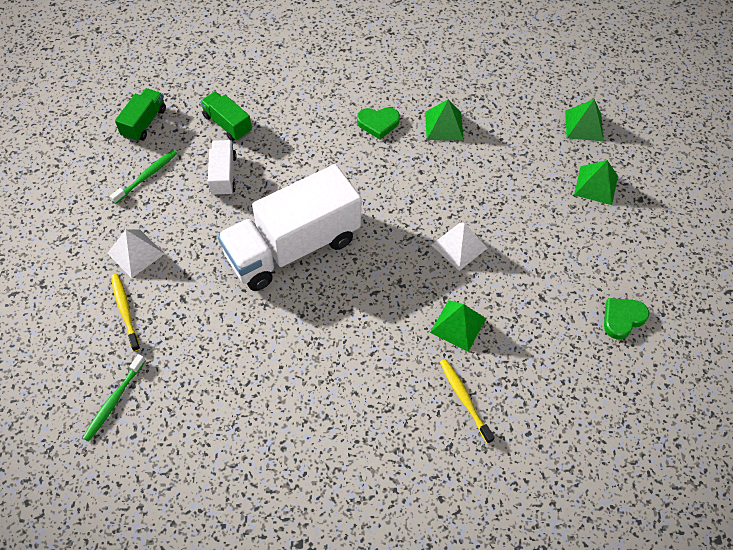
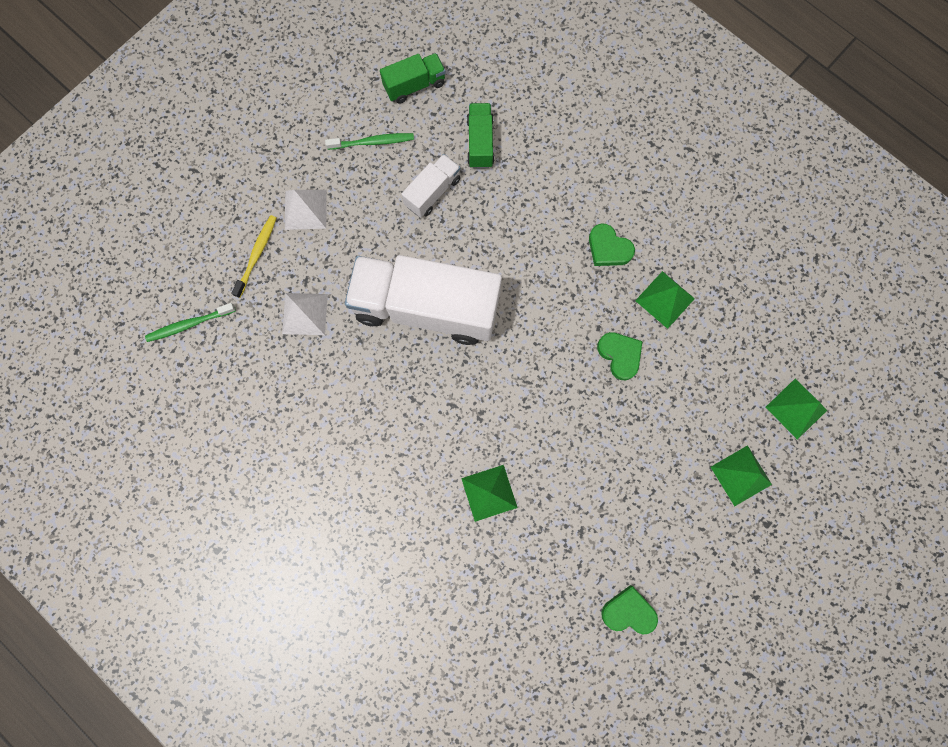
camera: 45 degrees right, 20 degrees up
(451, 176) = (620, 355): none -> green heart
(459, 246) = (560, 425): white pyramid -> white pyramid (304, 314)
(464, 399) = (433, 556): yellow toothbrush -> none

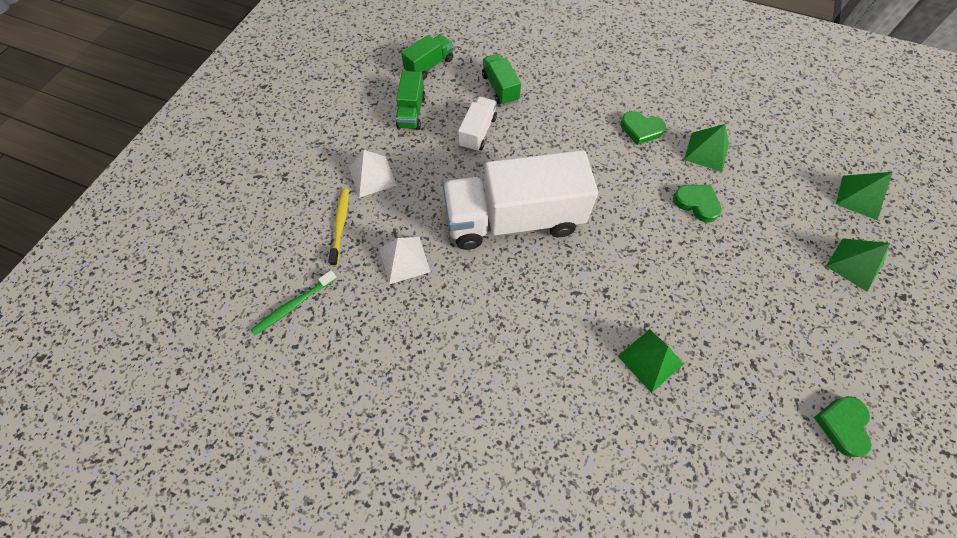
camera: 20 degrees left, 15 degrees down
(373, 142) = (411, 112): green toothbrush -> green truck
(628, 611) = (842, 425): green heart -> green heart turned 60 degrees counterclockwise

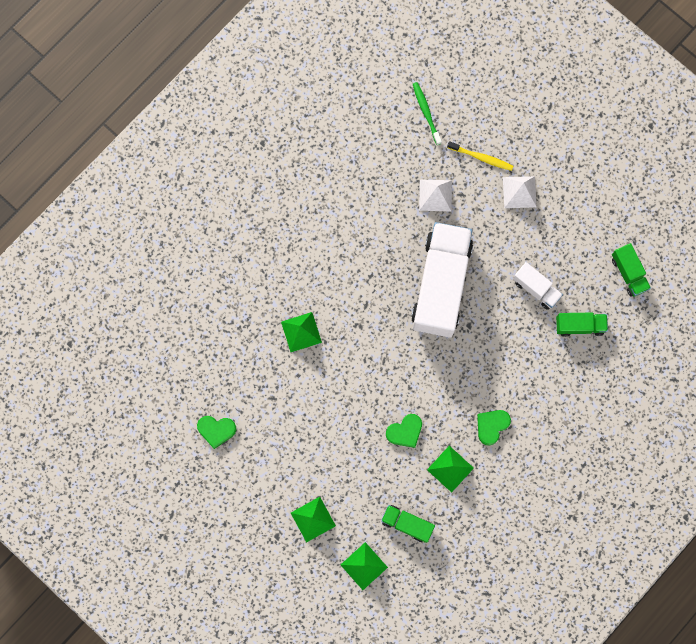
camera: 110 degrees right, 15 degrees up
(411, 112) = (577, 241): green truck -> green truck (407, 524)
(842, 425) = (216, 430): green heart -> green heart turned 150 degrees clockwise

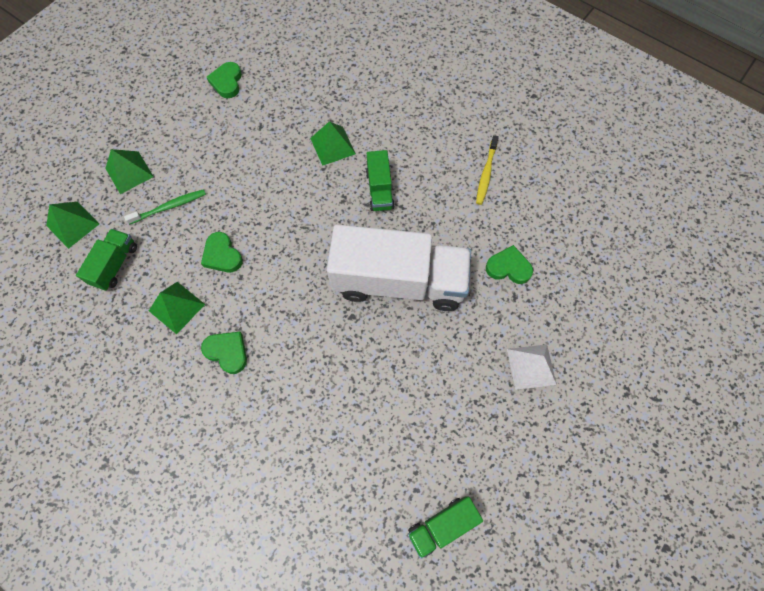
camera: 85 degrees right, 10 degrees down
(426, 112) = (608, 250): green toothbrush -> green toothbrush (169, 207)
(435, 195) = (508, 267): white pyramid -> green heart
(481, 158) = (566, 317): yellow toothbrush -> yellow toothbrush (486, 173)
(536, 288) = (406, 396): white truck -> none
(579, 326) = (361, 458): green truck -> green truck (379, 190)

